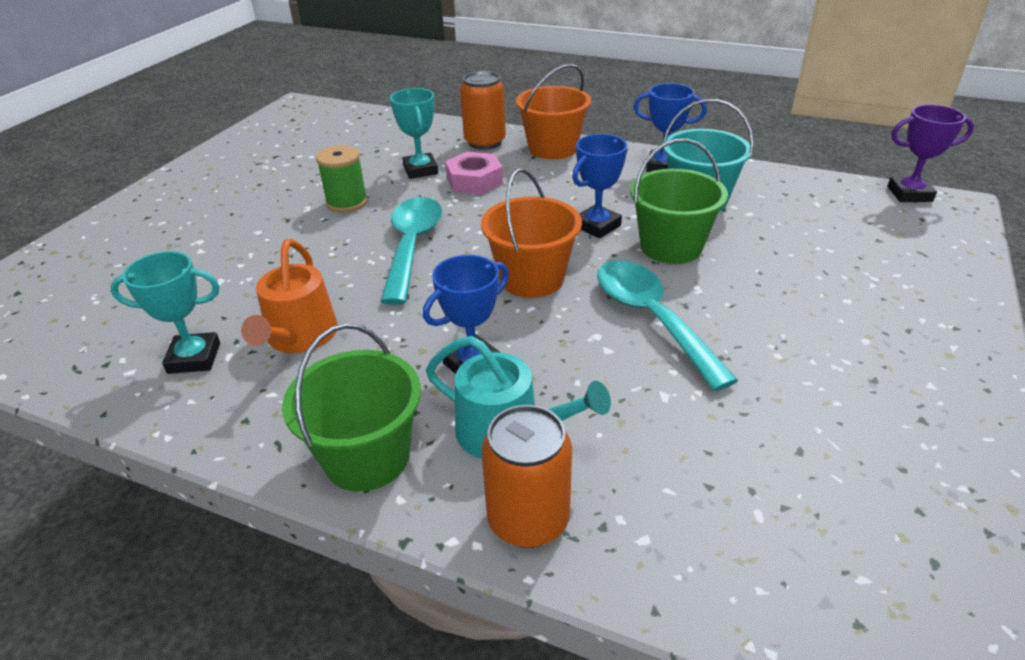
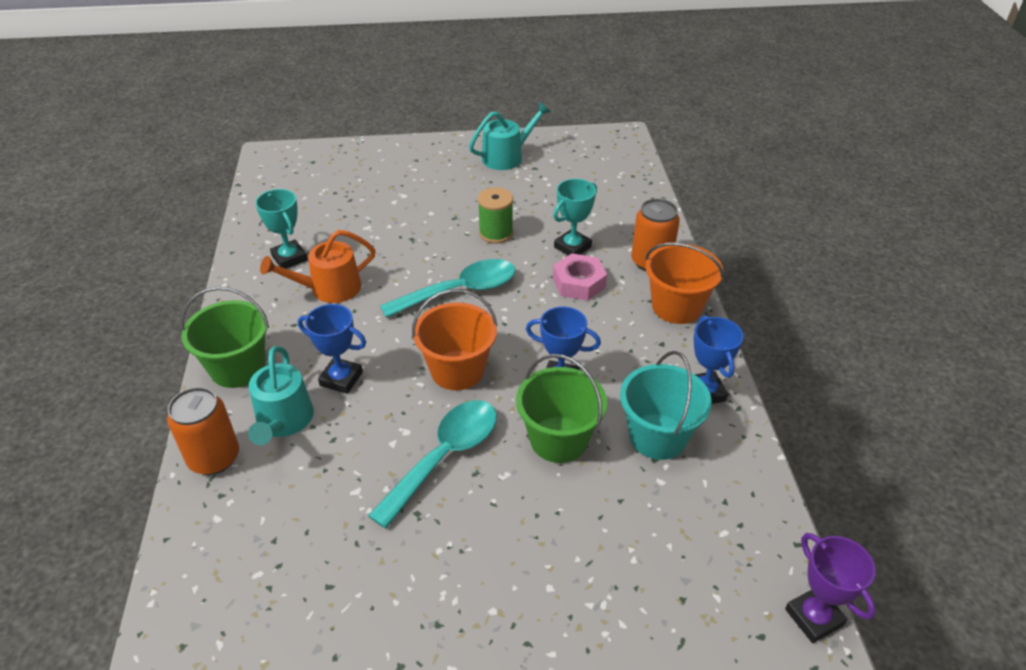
camera: 60 degrees right, 5 degrees up
(233, 165) = (506, 157): none -> turquoise watering can

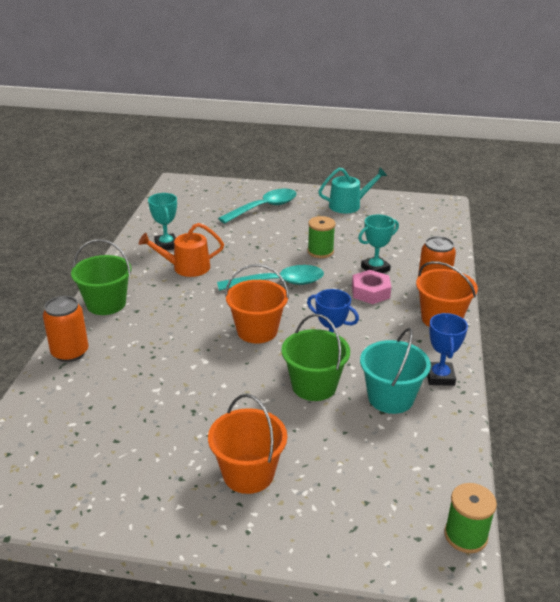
camera: 15 degrees right, 10 degrees down
(283, 421) = (124, 339): turquoise watering can -> none
(341, 379) = (173, 322): blue trophy -> none
(445, 457) = (226, 381): turquoise spoon -> turquoise spoon (264, 208)
(523, 594) = (248, 474): none -> orange bucket
(814, 617) = (465, 536): purple trophy -> green spool

